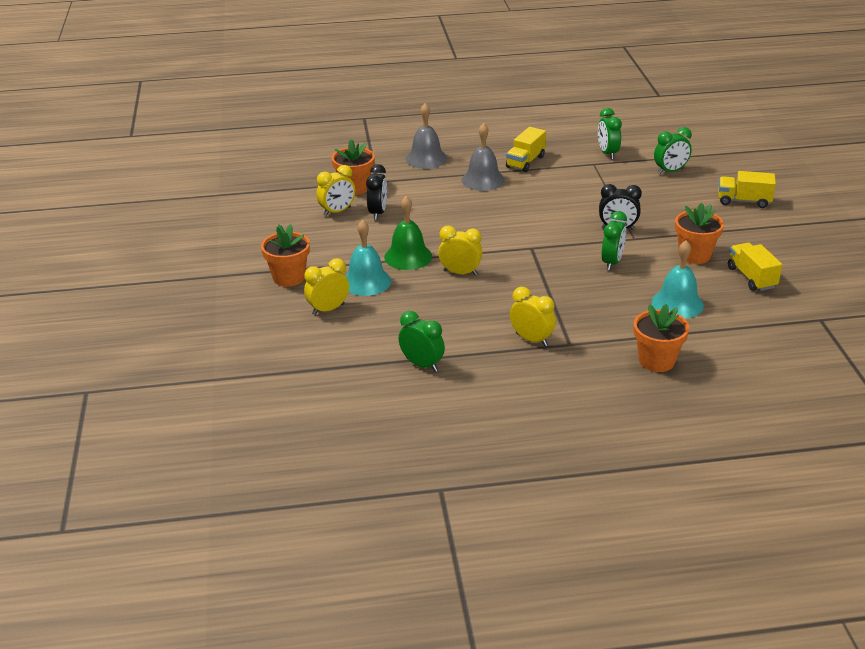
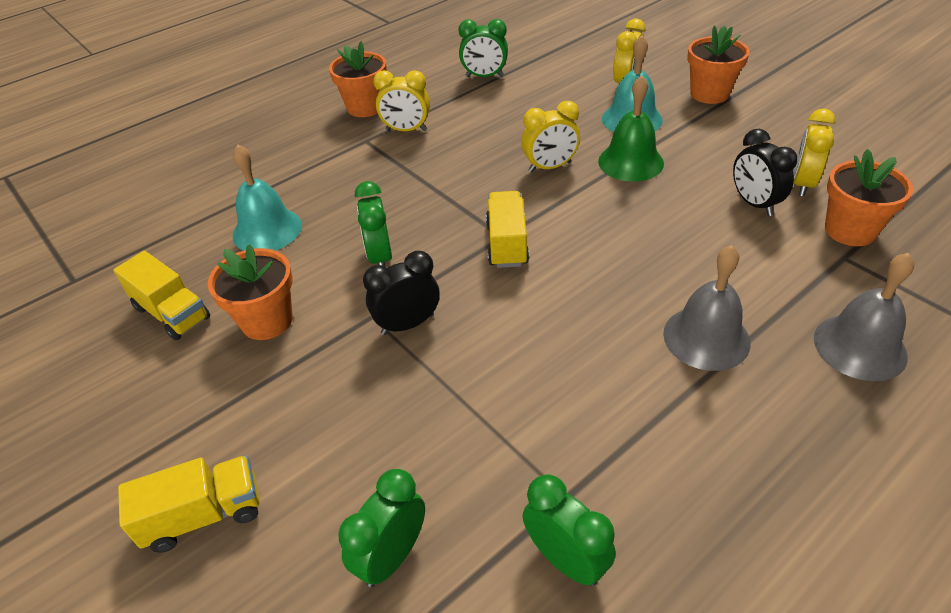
camera: 150 degrees right, 10 degrees up
(525, 162) = (694, 429): yellow truck -> yellow truck (507, 243)
(656, 361) = (267, 157): orange flower pot -> orange flower pot (365, 107)

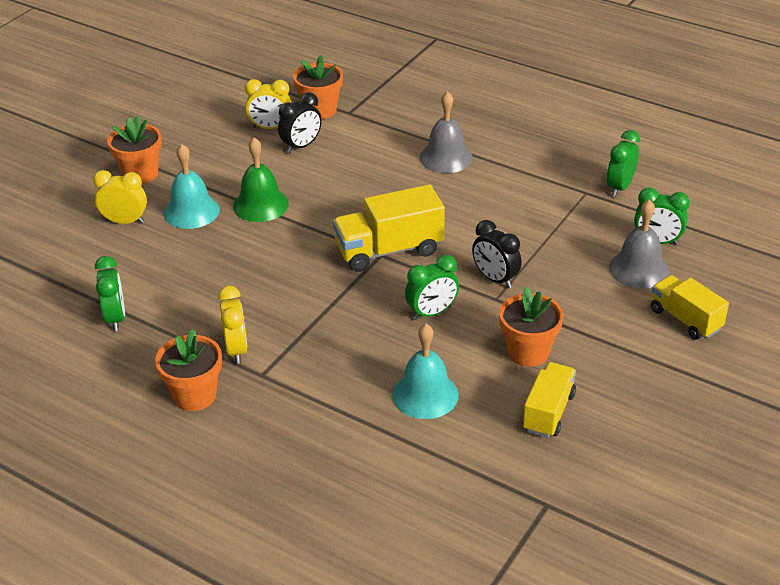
camera: 110 degrees left, 5 degrees down
(507, 243) = (389, 250): yellow truck -> yellow truck, size x1.51
(550, 167) = (279, 246): yellow clock -> none
(859, 347) = (428, 108): grey bell -> grey bell (638, 269)

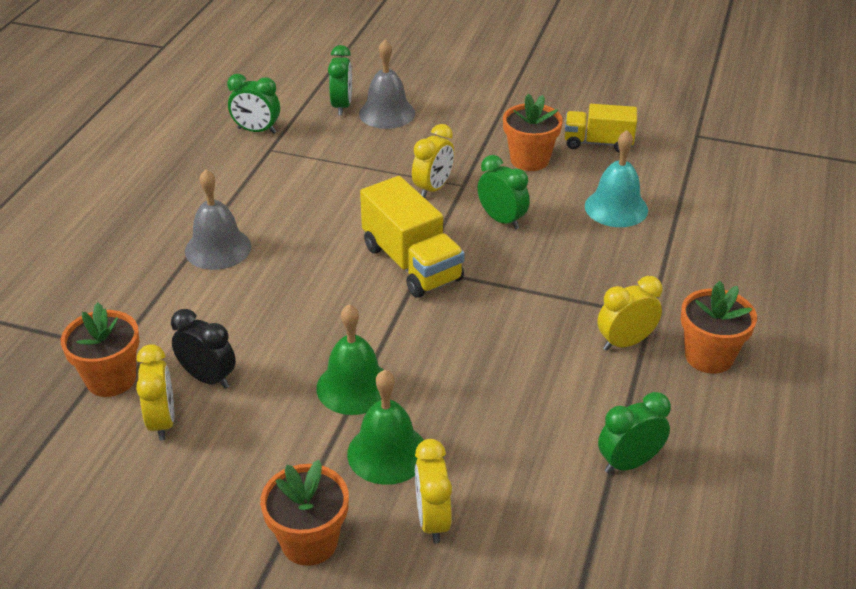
camera: 105 degrees left, 0 degrees up
(191, 211) = (387, 453): turquoise bell -> green bell
(495, 279) = (433, 188): black clock -> yellow clock
(685, 319) = (448, 88): yellow truck -> none

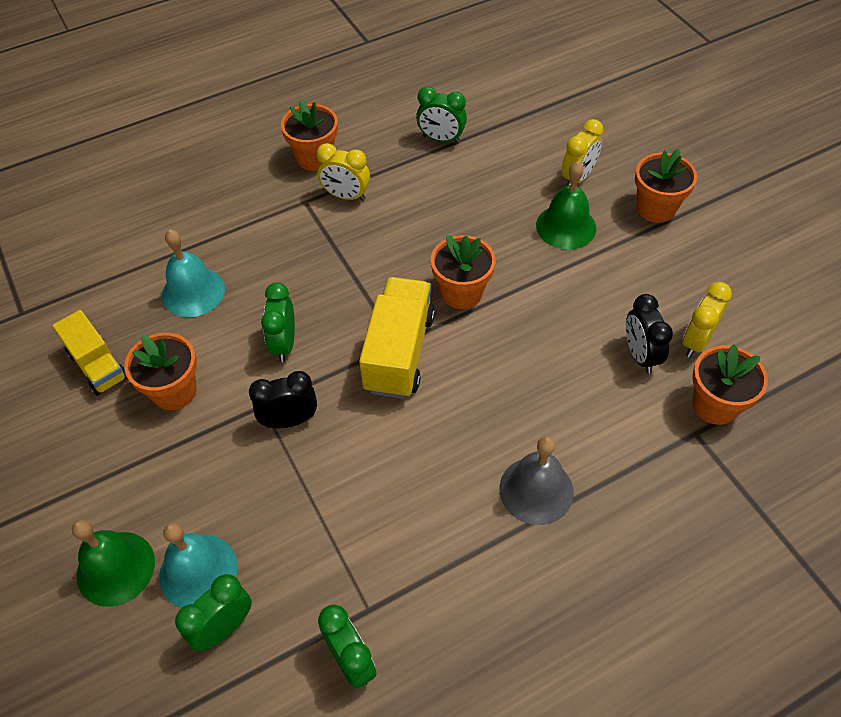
camera: 135 degrees left, 15 degrees up
(354, 387) = (544, 280): green bell -> green bell (115, 568)
(387, 113) = (198, 571): grey bell -> turquoise bell
(416, 331) = (461, 292): none -> orange flower pot
(433, 188) = (289, 420): yellow clock -> black clock

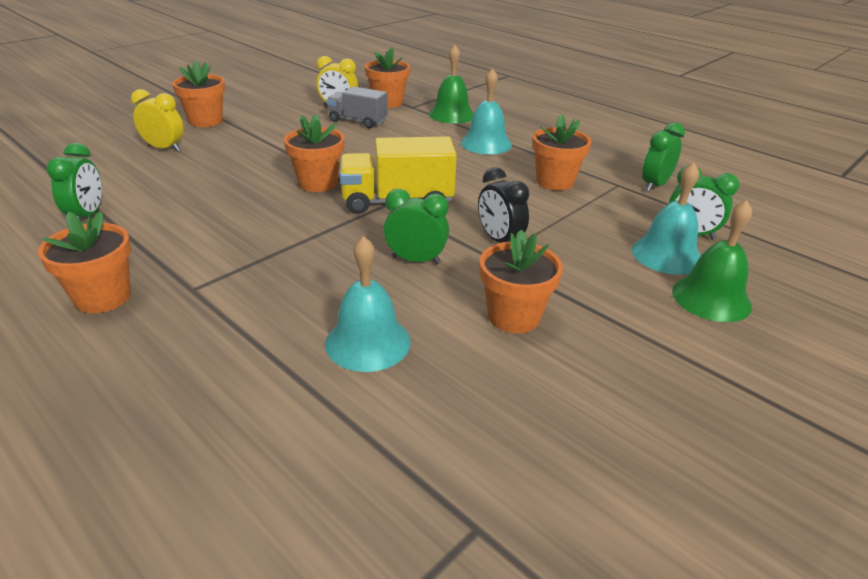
camera: 110 degrees left, 20 degrees down
(98, 366) = (519, 391): yellow truck -> none
(284, 344) = (416, 260): green clock -> green clock turned 150 degrees counterclockwise
(346, 196) = (183, 261): yellow clock -> none
(398, 531) = (555, 182): none -> orange flower pot
(536, 490) = (486, 143): grey bell -> turquoise bell
(566, 226) = (229, 149): green bell -> green bell (451, 114)
(640, 355) = (357, 121): black clock -> grey truck

